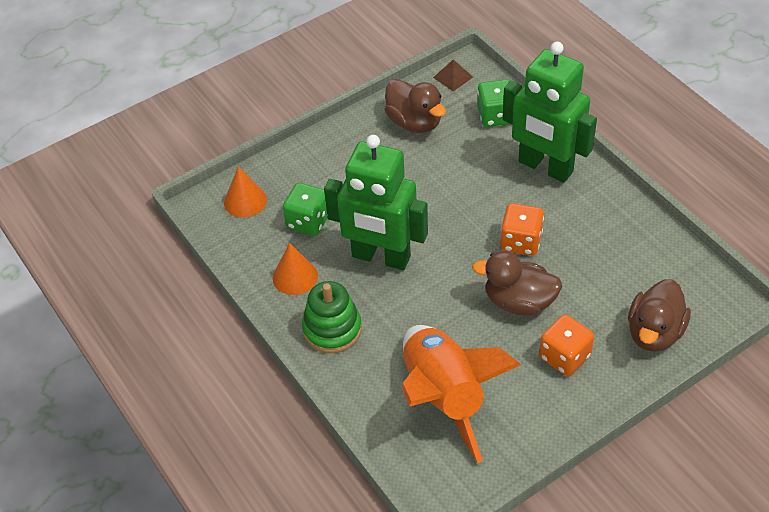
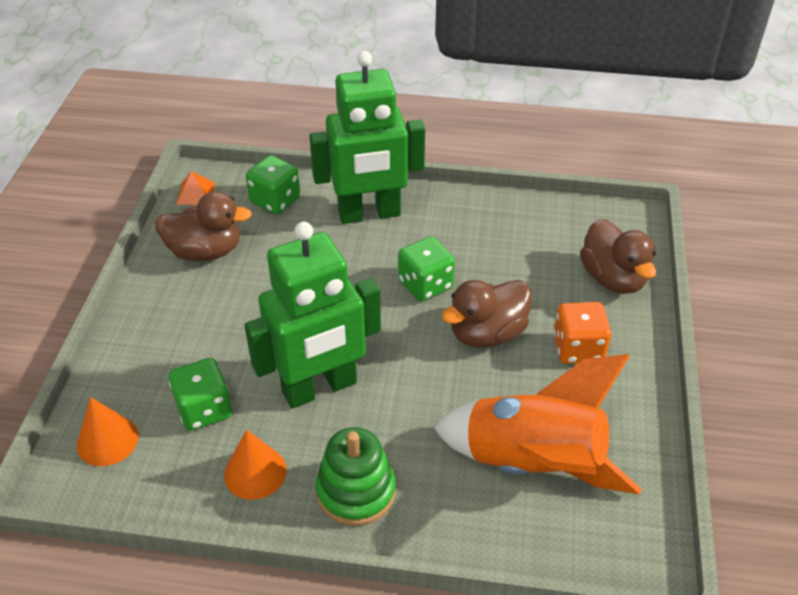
camera: 50 degrees left, 5 degrees down
(453, 77) = (196, 193): brown pyramid -> orange pyramid
(521, 241) = (425, 284): orange dice -> green dice

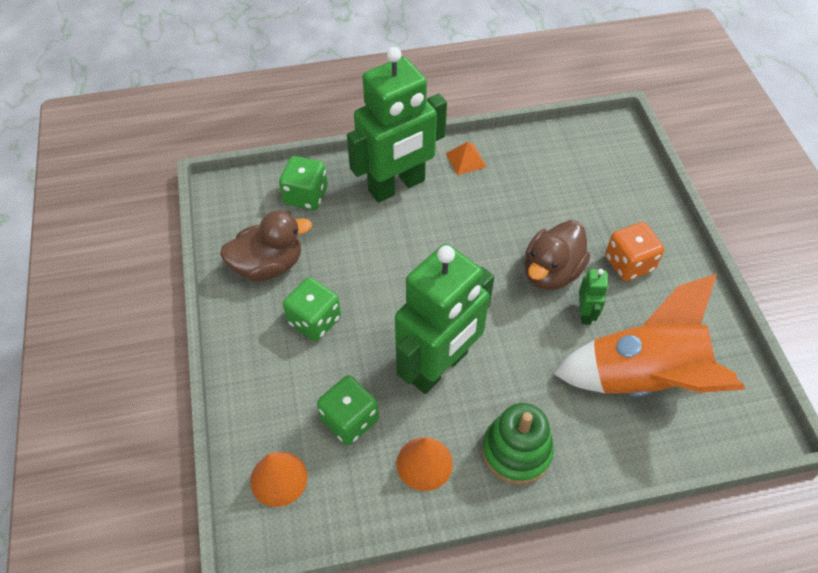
camera: 20 degrees left, 10 degrees up
(196, 193) = (228, 208): orange pyramid -> orange pyramid (466, 160)
(425, 284) = (479, 241): green dice -> green dice (314, 320)
(503, 383) = (585, 313): none -> green robot
(613, 278) = (626, 191): brown duck -> none

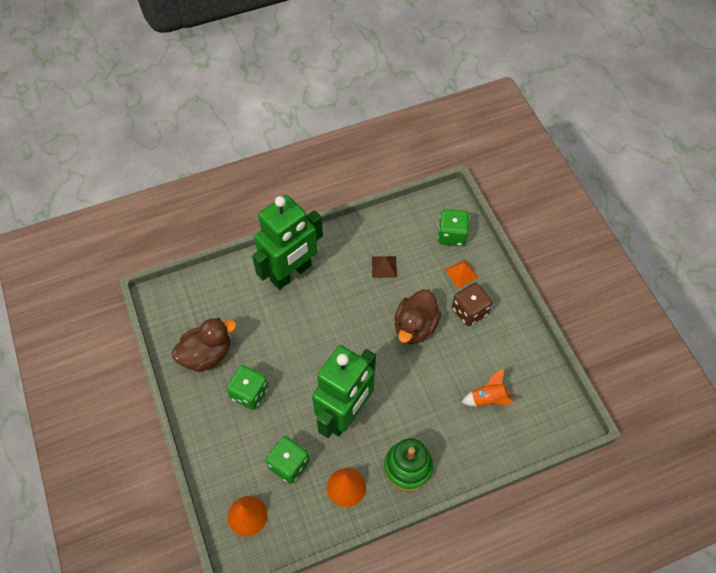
camera: 10 degrees left, 5 degrees up
(306, 196) = (223, 292): green dice -> green dice (451, 235)
(466, 160) = (340, 242): orange pyramid -> orange pyramid (461, 273)
(520, 195) = (384, 266): none -> brown pyramid
(585, 313) = (443, 356): green robot -> none
(629, 263) = (469, 311): orange dice -> brown dice
(642, 378) = (488, 399): orange rocket -> orange rocket, size x0.43

